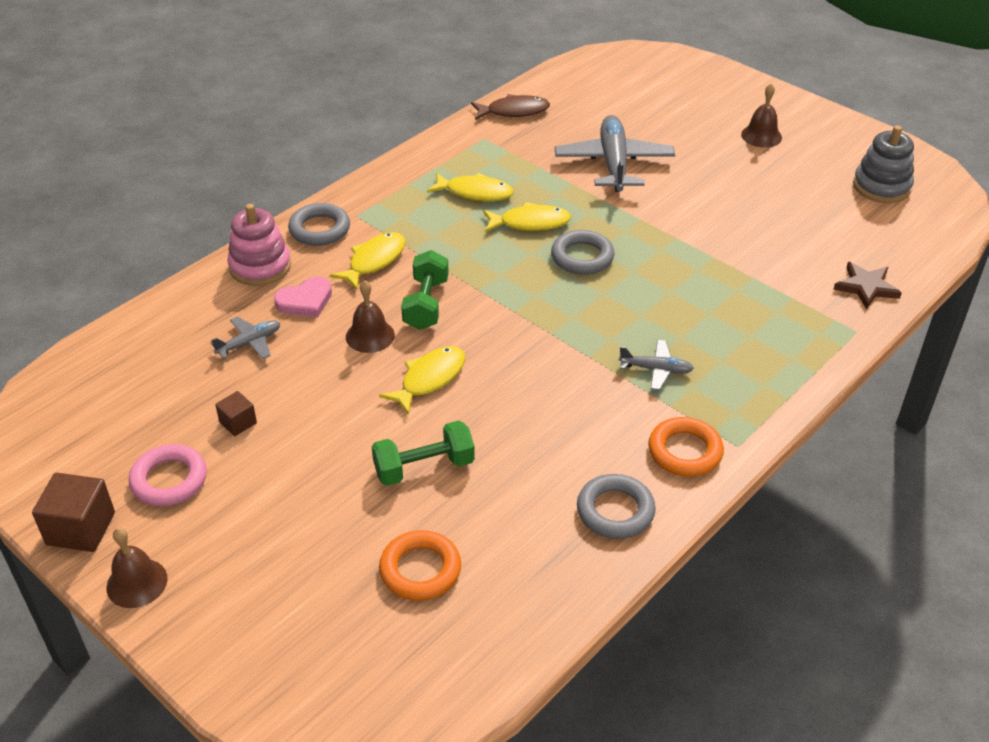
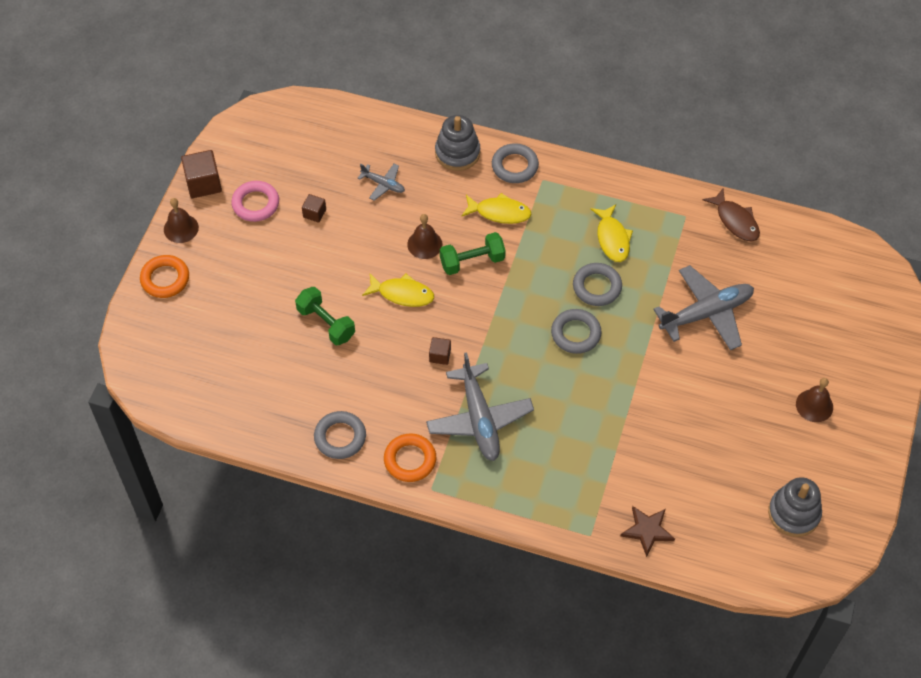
camera: 65 degrees right, 15 degrees up
(260, 266) = (457, 153): pink stacking toy -> grey stacking toy
(305, 301) = (438, 194): pink heart -> none
(420, 570) = (249, 354): orange ring -> orange ring (165, 279)
(530, 223) = (597, 287): yellow fish -> grey ring
(544, 374) = (440, 355): none -> brown cube
(656, 370) = (479, 419): grey plane -> grey plane, size x2.01

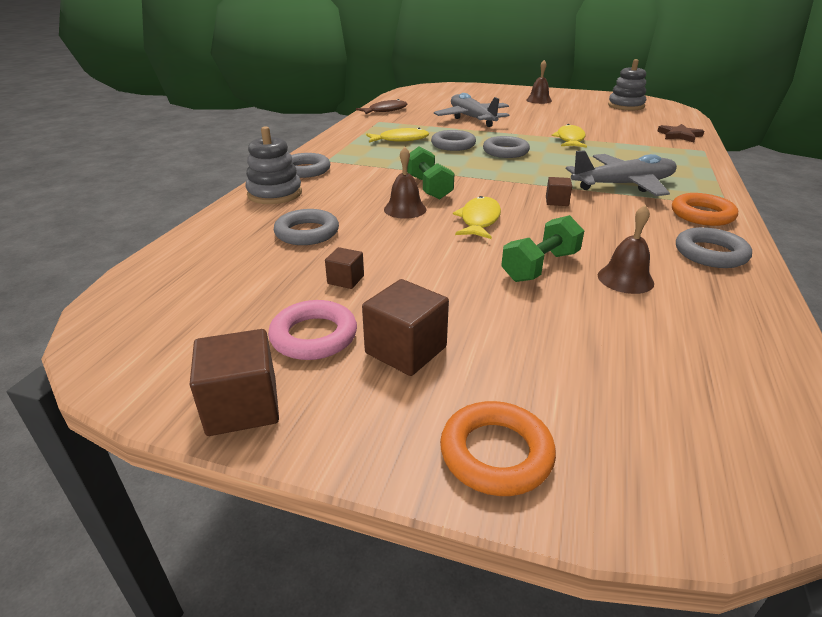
camera: 90 degrees left, 25 degrees down
(181, 228) = (357, 436): brown bell -> brown bell (625, 279)
(240, 246) = (406, 350): none -> brown cube
(383, 184) = (307, 232): grey plane -> grey ring
(499, 212) = (364, 176): yellow fish -> yellow fish (570, 139)

